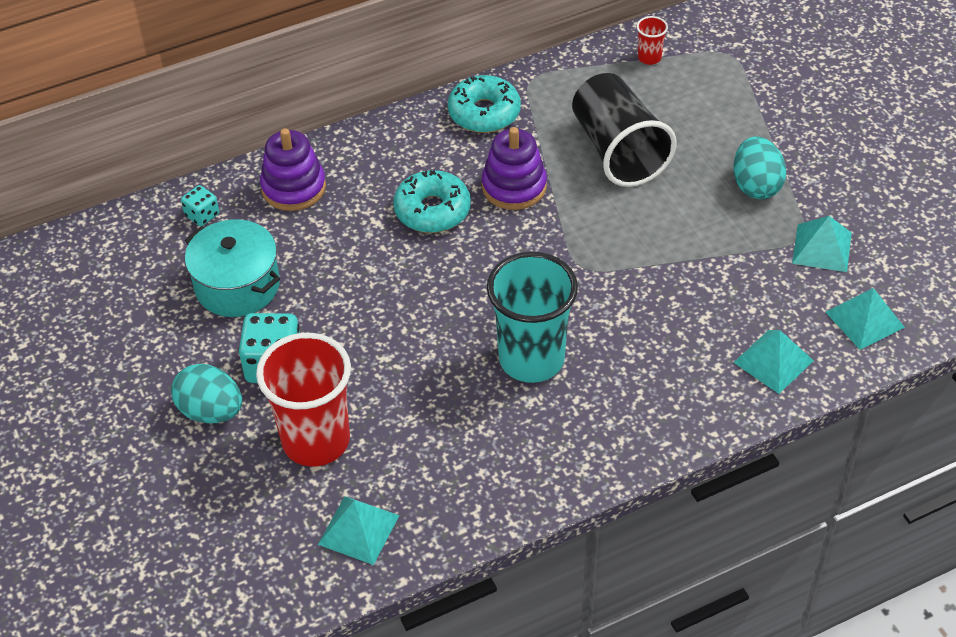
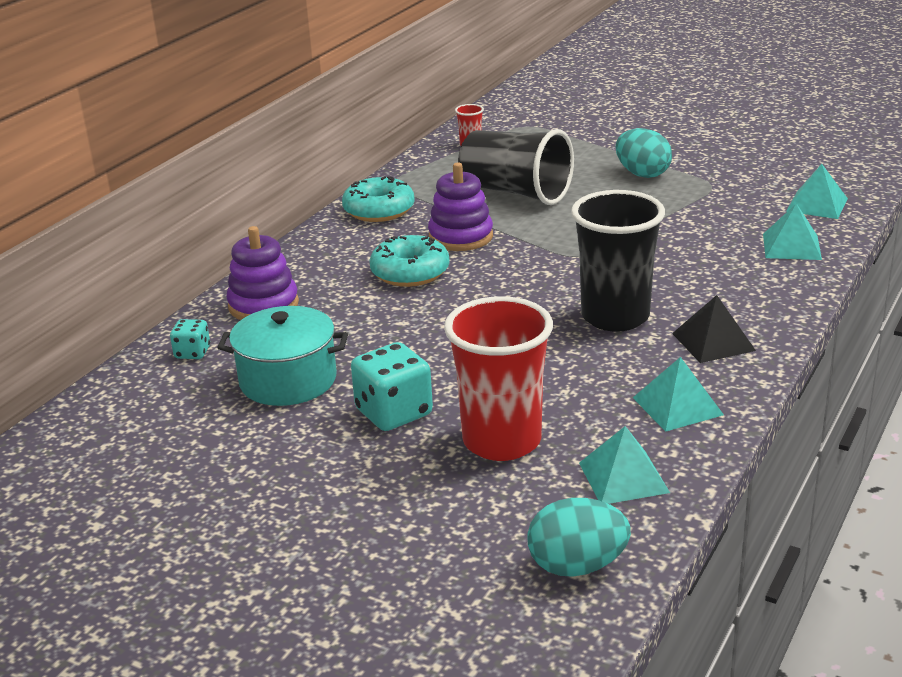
camera: 35 degrees left, 20 degrees down
(211, 411) = (372, 468): turquoise egg -> turquoise egg (577, 566)
(531, 359) = (615, 317): turquoise cup -> black cup
(574, 435) = (713, 342): none -> black pyramid
(822, 248) = (734, 184): turquoise pyramid -> turquoise pyramid (677, 406)

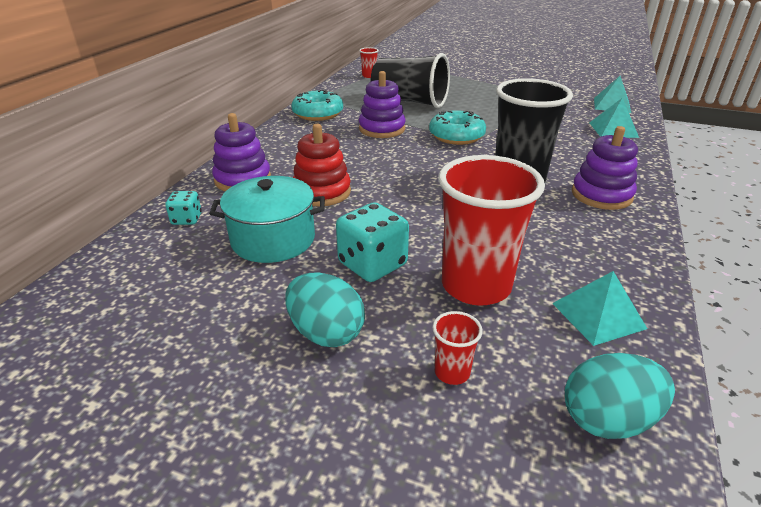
camera: 10 degrees left, 5 degrees up
(357, 325) = (322, 192): none -> red stacking toy
(410, 272) = (352, 153): turquoise donut -> turquoise donut (456, 136)
(442, 519) = (452, 372): none -> red cup
(642, 174) = (489, 90): turquoise egg -> turquoise egg (326, 333)
(677, 406) = (605, 247): turquoise pyramid -> none
(713, 342) = (601, 195): black pyramid -> purple stacking toy

